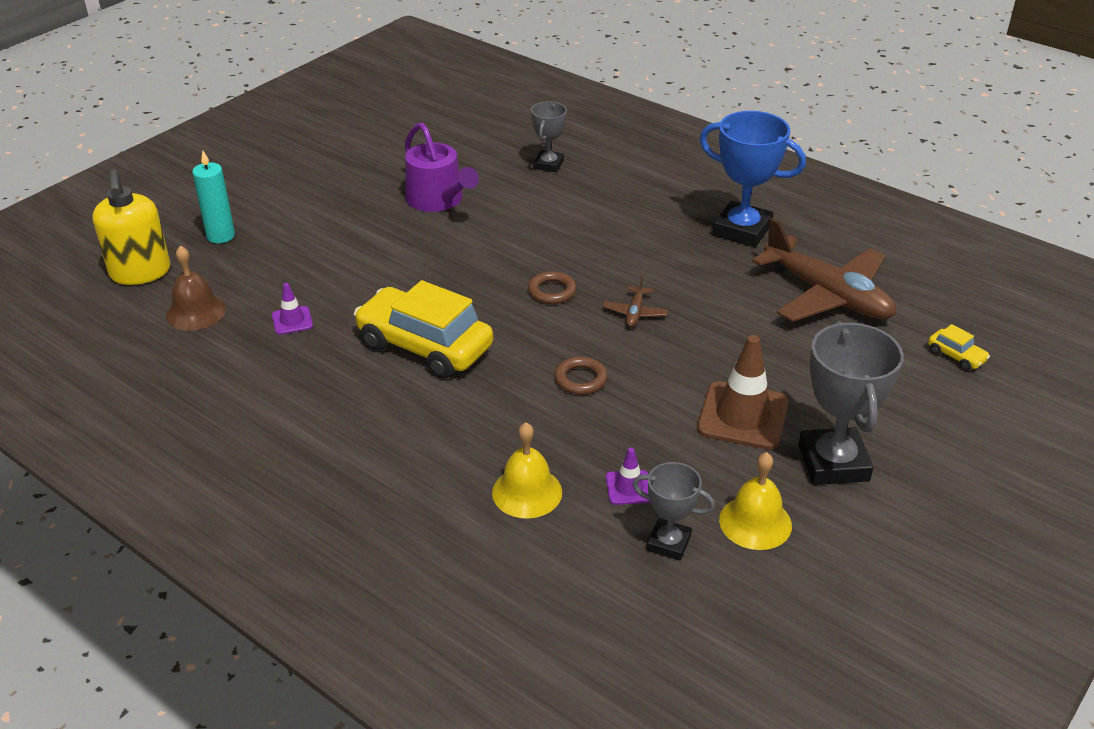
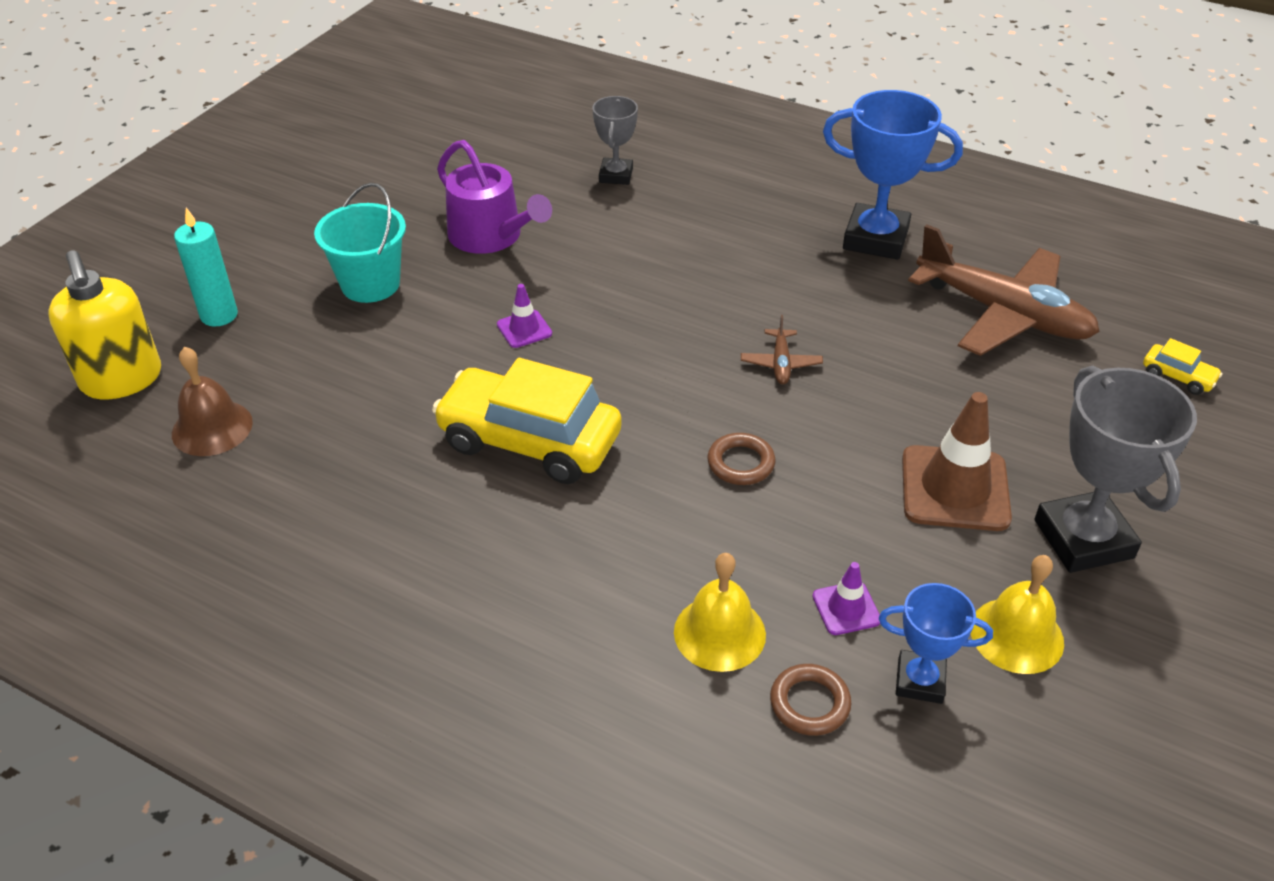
camera: 10 degrees left, 5 degrees up
(292, 321) = (345, 425): purple traffic cone -> purple traffic cone (524, 329)
(337, 225) = (370, 284): none -> turquoise bucket
(552, 291) = (669, 346): brown ring -> brown ring (809, 703)
(668, 543) = (920, 681): grey trophy -> blue trophy

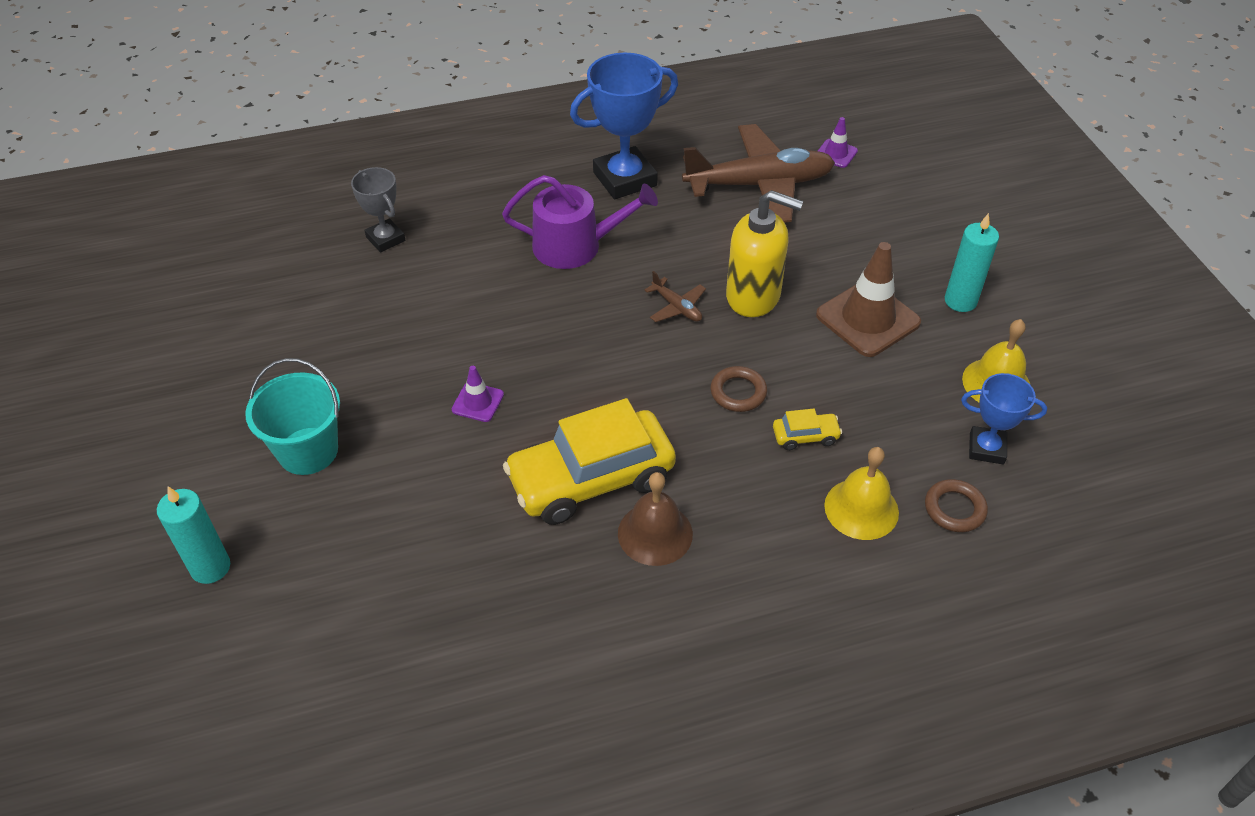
camera: 45 degrees left, 5 degrees up
(122, 379) = (200, 682): yellow soap dispenser -> yellow soap dispenser (753, 296)
(212, 428) = (340, 656): brown bell -> brown bell (655, 533)
(491, 236) = (353, 348): purple watering can -> purple watering can (576, 246)
(846, 608) = (903, 437): purple traffic cone -> purple traffic cone (836, 154)
(920, 681) = (986, 448): blue trophy -> blue trophy turned 45 degrees clockwise
(1083, 539) = (960, 301): grey trophy -> turquoise candle
(1178, 377) = (891, 166): yellow car -> yellow car (805, 436)

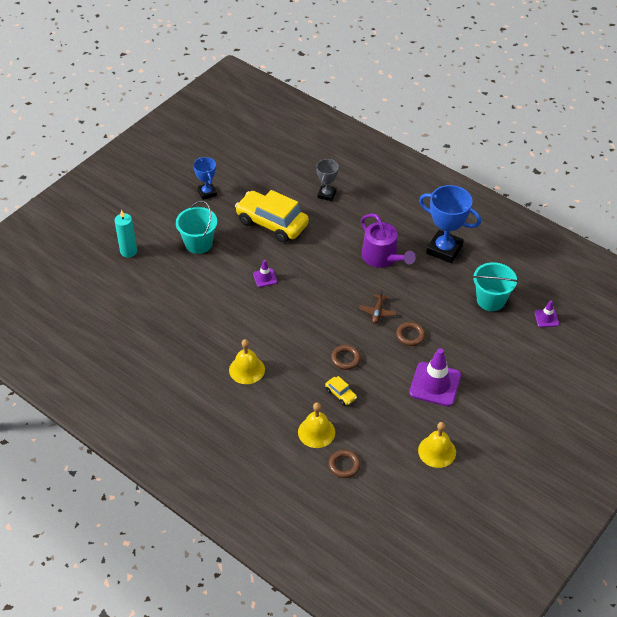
camera: 55 degrees right, 0 degrees up
(591, 479) = (256, 335): yellow car -> yellow car (272, 223)
(655, 533) = (247, 369): brown bell -> yellow bell
(753, 296) = (410, 335): yellow soap dispenser -> brown ring
(759, 185) = (491, 300): brown plane -> turquoise bucket
(867, 319) = (435, 384): brown traffic cone -> purple traffic cone
(960, 301) = (482, 415): turquoise candle -> none
(986, 448) = (391, 463): blue trophy -> blue trophy (207, 193)

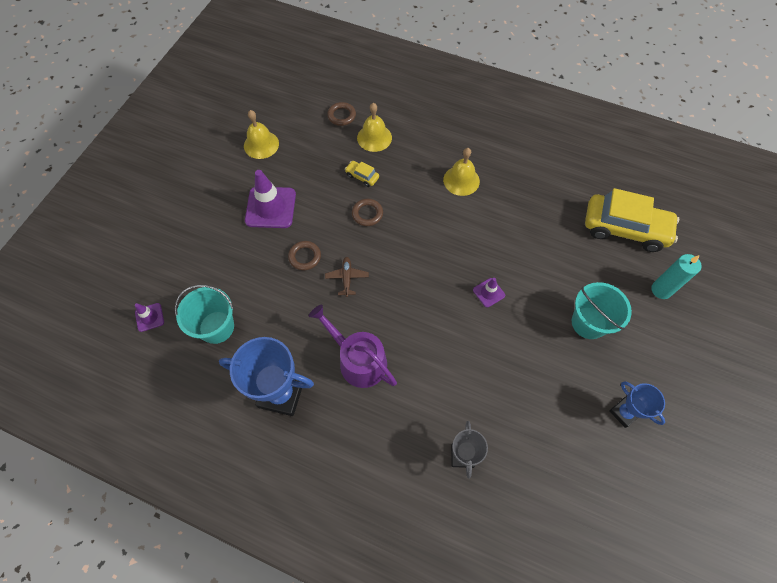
camera: 165 degrees right, 15 degrees up
(272, 223) = (515, 380): yellow car -> yellow car (624, 229)

